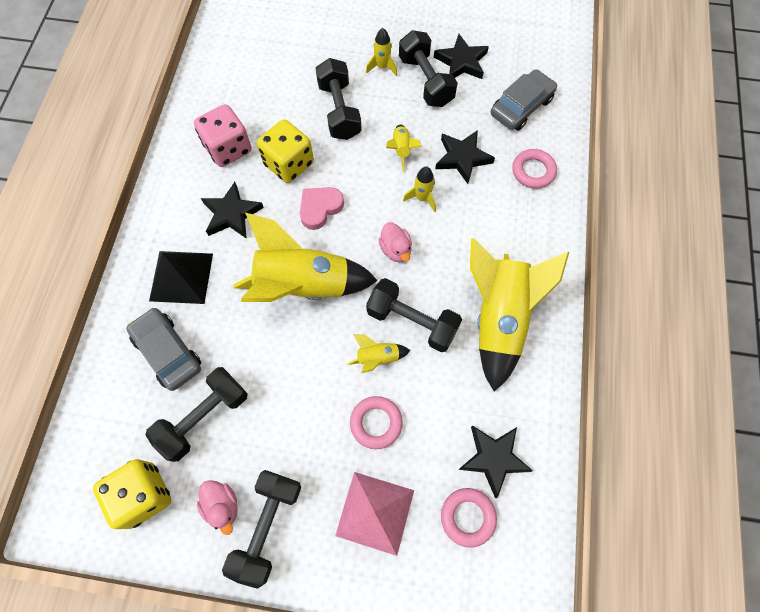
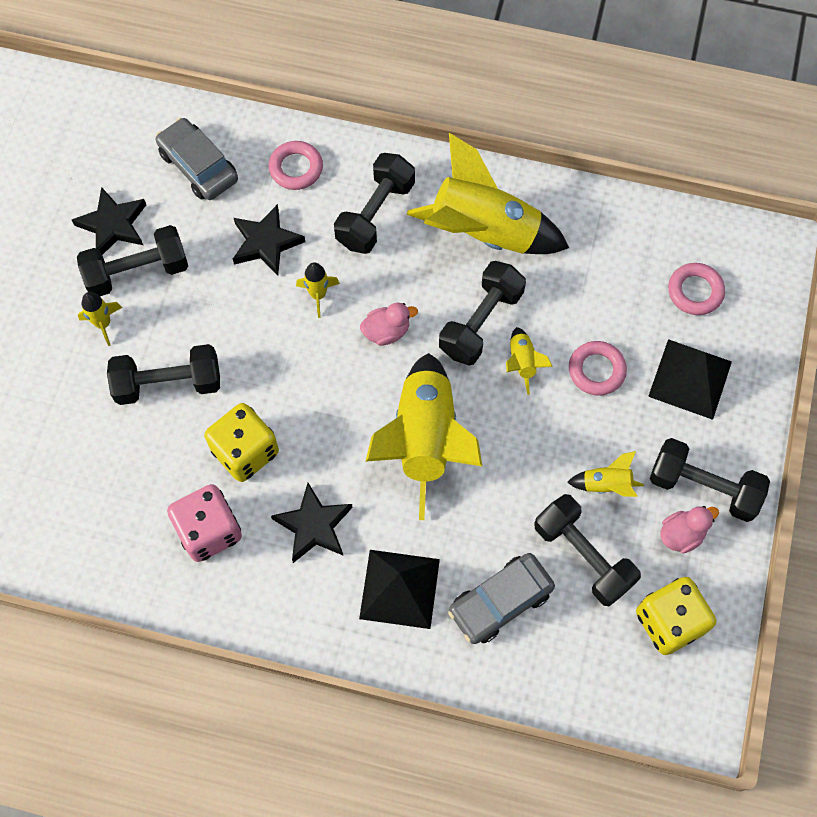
camera: 85 degrees left, 0 degrees up
(320, 208) = (318, 415): pink heart -> none
(375, 513) = (690, 379): pink pyramid -> black pyramid
(401, 150) = (243, 312): yellow rocket -> yellow rocket (606, 484)
(493, 458) = (637, 260): black star -> none
(502, 232) = (375, 214): none -> black dumbbell

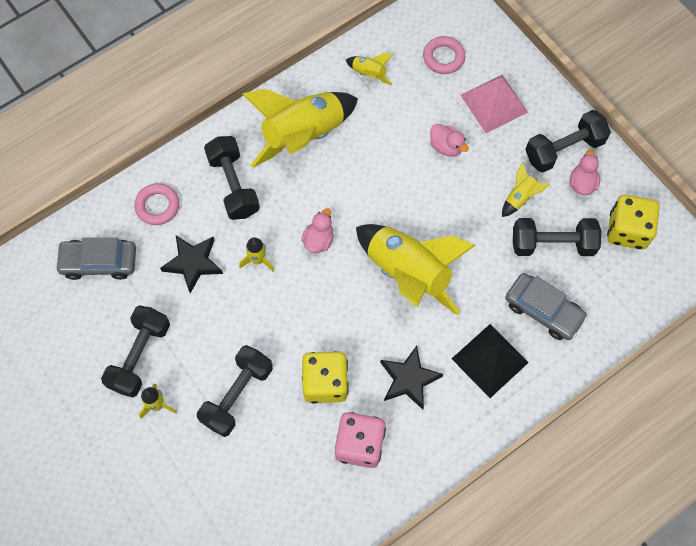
camera: 50 degrees left, 0 degrees up
(113, 225) = (91, 346): black star -> none
(480, 322) = (360, 183): black dumbbell -> none
(500, 601) = (543, 310): grey car -> grey car turned 60 degrees counterclockwise
(522, 363) = (406, 182): yellow rocket -> yellow rocket (369, 74)
(596, 370) = (446, 146): pink ring -> pink duck
(690, 379) = (494, 103): black pyramid -> pink pyramid

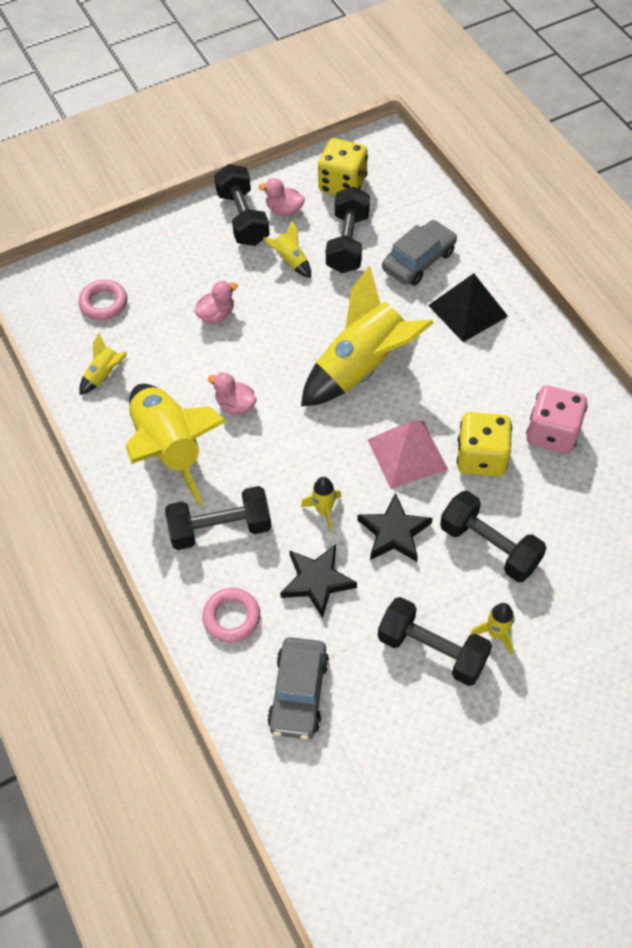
camera: 80 degrees left, 10 degrees down
(318, 240) = (308, 447): pink duck -> pink duck (235, 405)
(409, 379) = (483, 381): black star -> black star (394, 532)
(494, 103) = (174, 267): pink pyramid -> pink pyramid (407, 454)

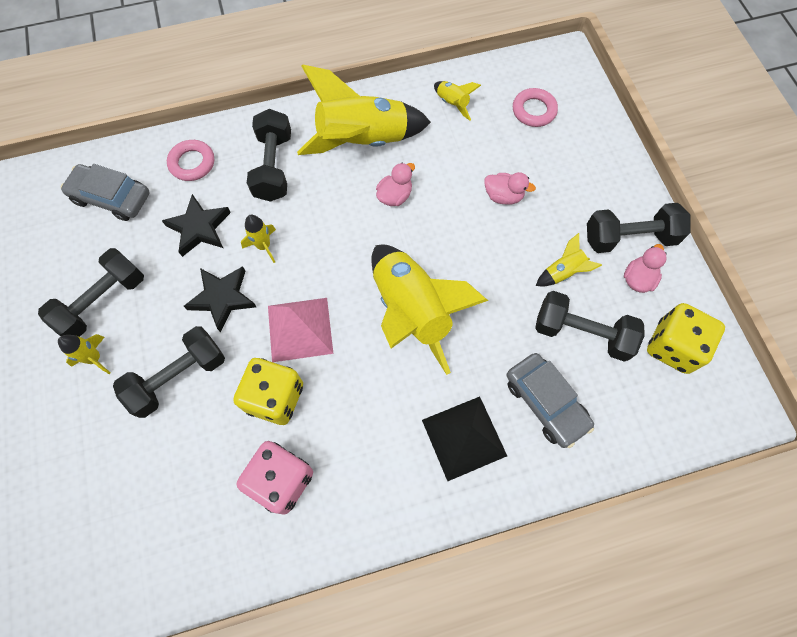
camera: 100 degrees right, 10 degrees up
(216, 315) = (503, 196): pink duck -> pink duck turned 45 degrees counterclockwise

